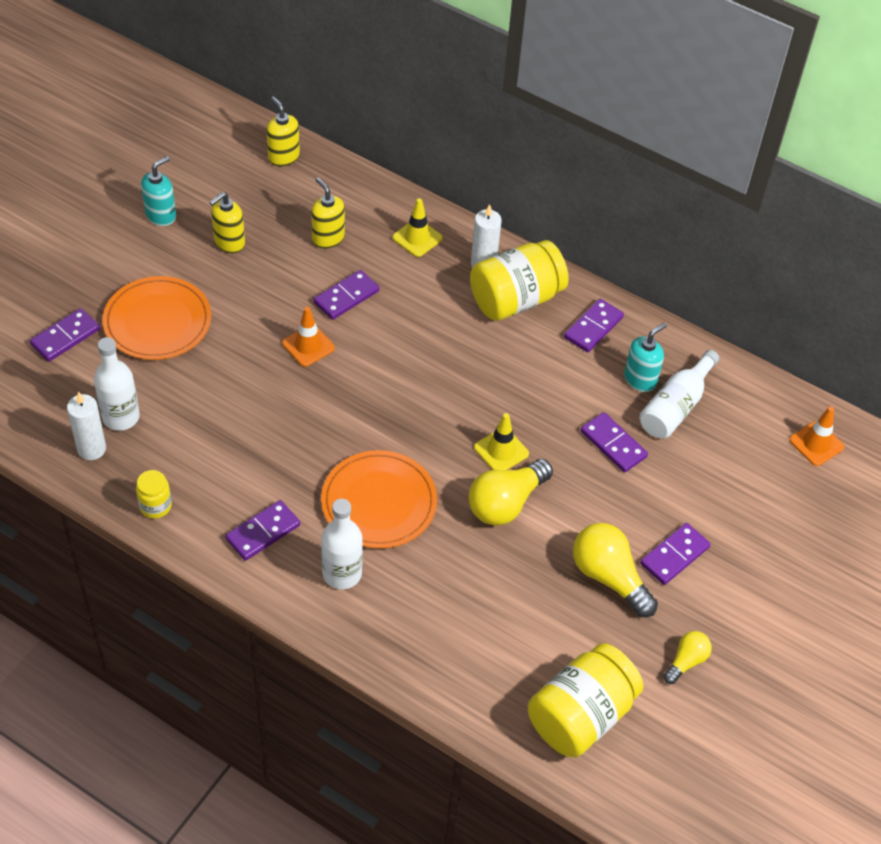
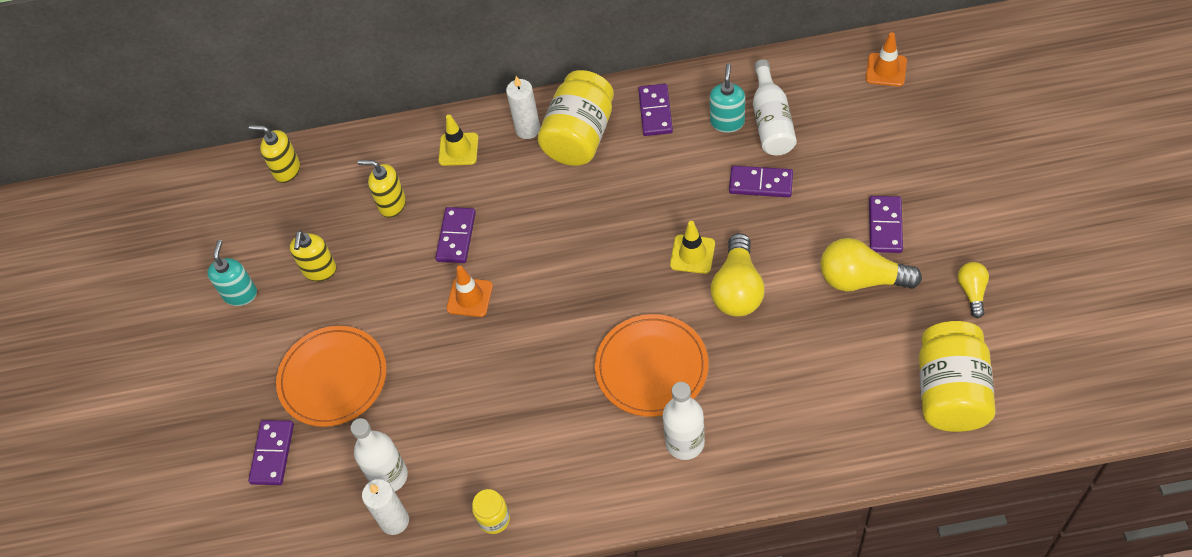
camera: 30 degrees left, 5 degrees up
(263, 532) = (595, 465): purple domino -> none

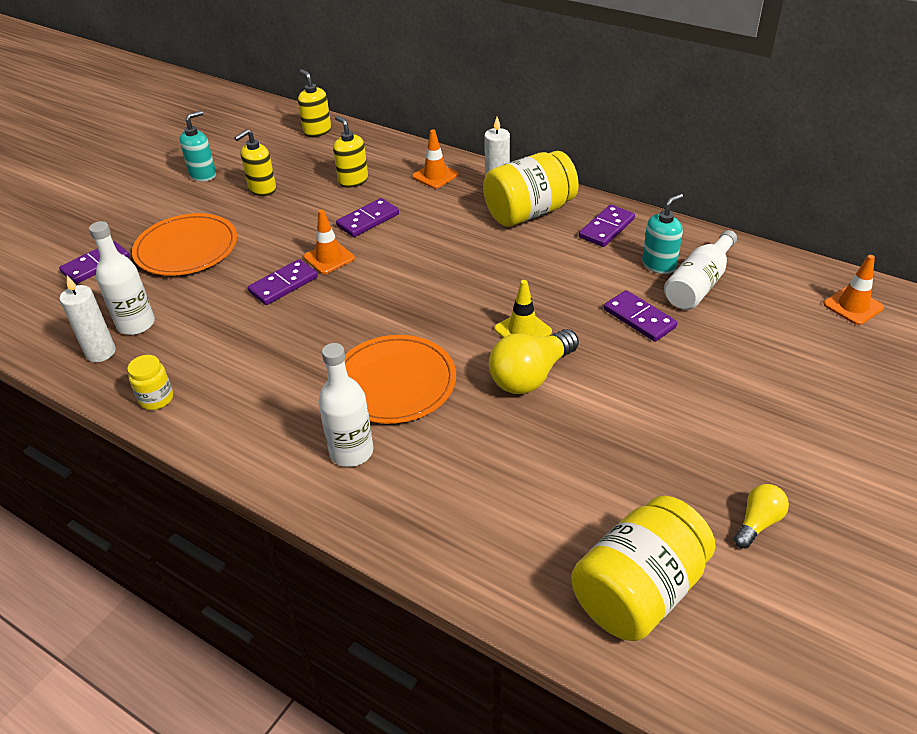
camera: 35 degrees right, 15 degrees down
(458, 149) = (435, 176): yellow traffic cone -> orange traffic cone
(861, 279) = (652, 439): yellow light bulb -> none
(885, 226) = (723, 415): purple domino -> purple domino (283, 285)

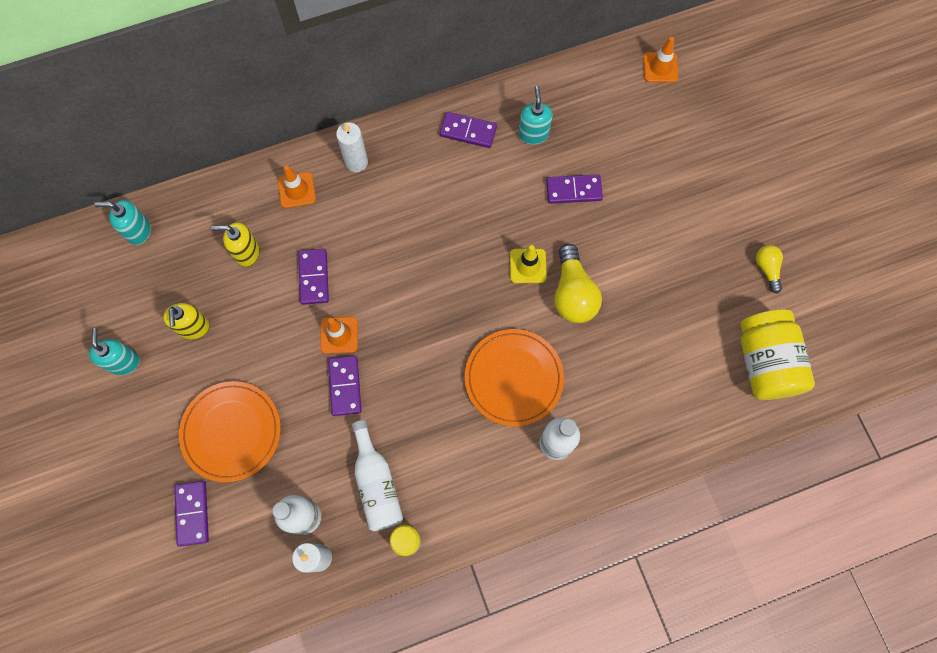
camera: 55 degrees left, 30 degrees up
(317, 131) = (138, 231): yellow soap dispenser -> turquoise soap dispenser
(529, 212) = (405, 163): yellow jar -> none
(606, 228) = (468, 131): purple domino -> purple domino turned 60 degrees counterclockwise
(699, 284) = (571, 129): white bottle -> white bottle (376, 483)

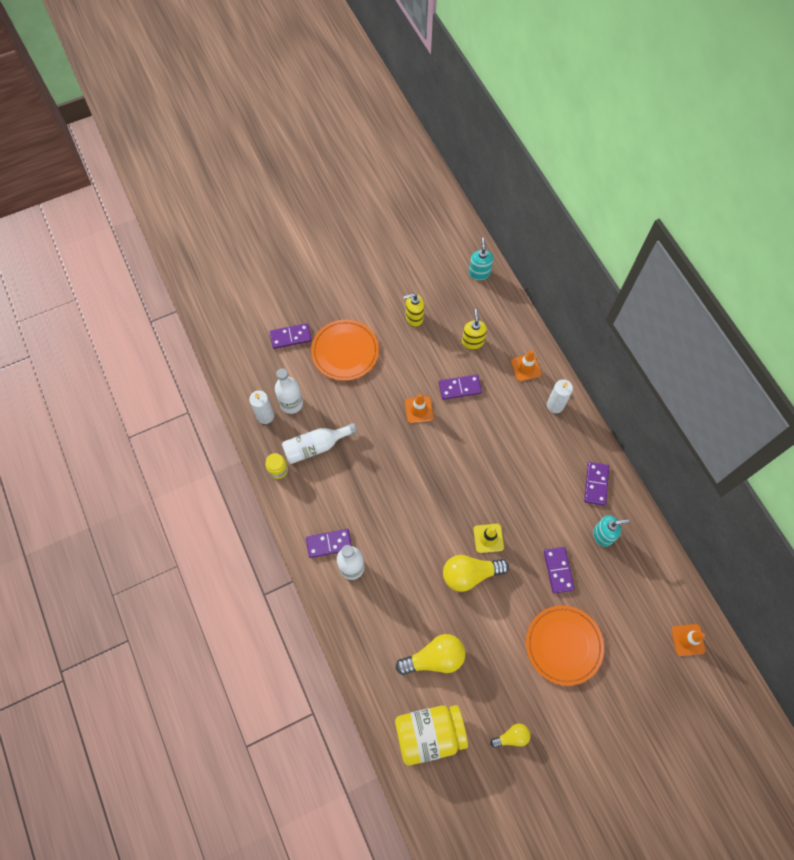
camera: 85 degrees right, 5 degrees down
(124, 362) = (386, 281): turquoise soap dispenser -> none
(345, 386) = (382, 418): purple domino -> purple domino (329, 544)
(513, 378) = (398, 533): orange plate -> orange plate (563, 645)
(675, 348) = (434, 658): none -> yellow light bulb

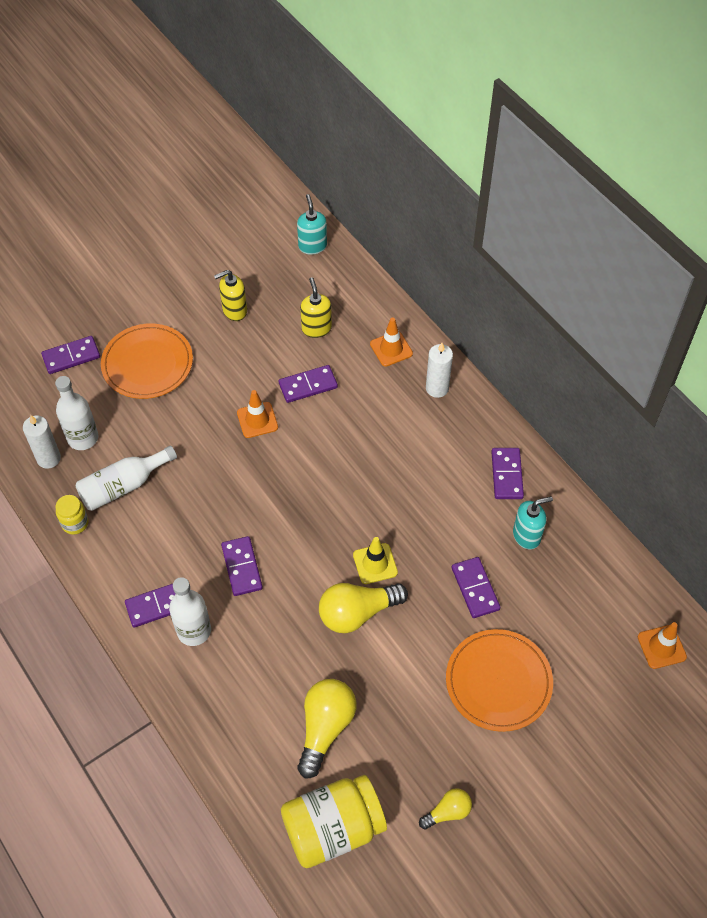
camera: 10 degrees left, 10 degrees down
(392, 524) = (242, 567): none -> purple domino
(434, 658) = (325, 728): yellow light bulb -> yellow light bulb turned 45 degrees counterclockwise

